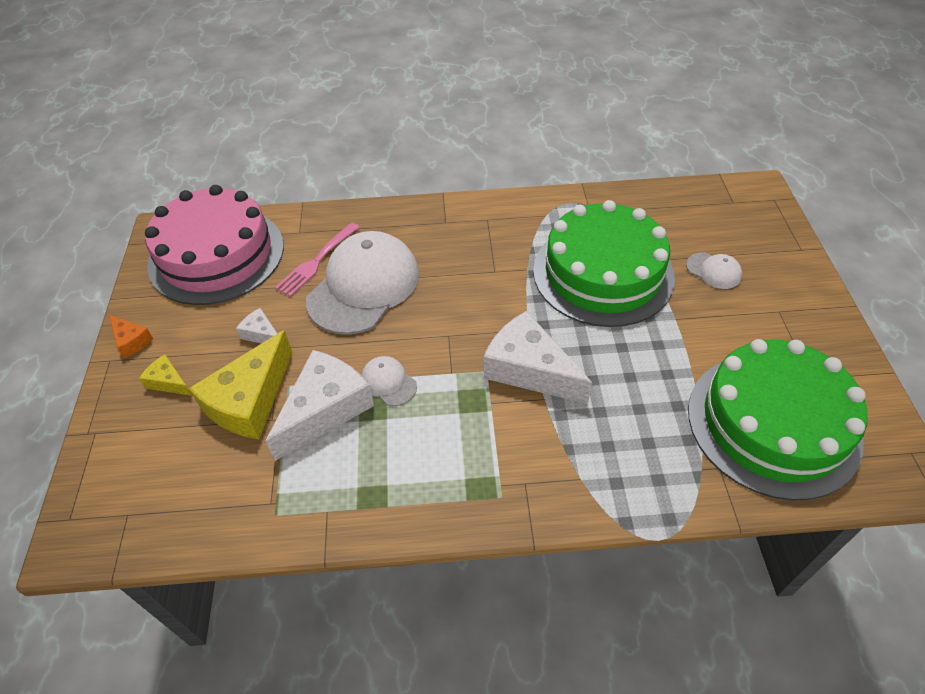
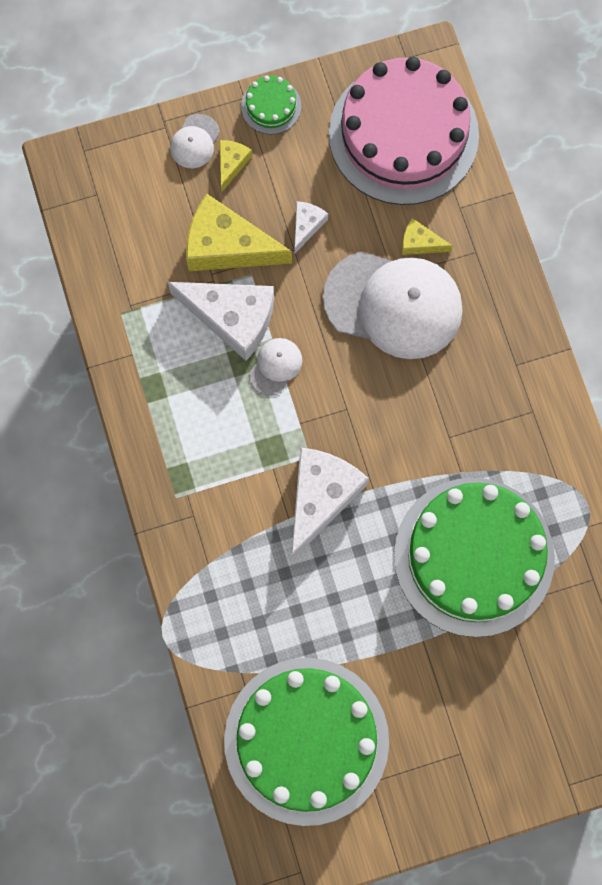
camera: 75 degrees right, 25 degrees up
(131, 340) = (271, 106): orange cheese -> green cake
(317, 261) = (420, 243): pink fork -> yellow cheese
(713, 271) = (507, 681): white cap -> white cap (195, 141)

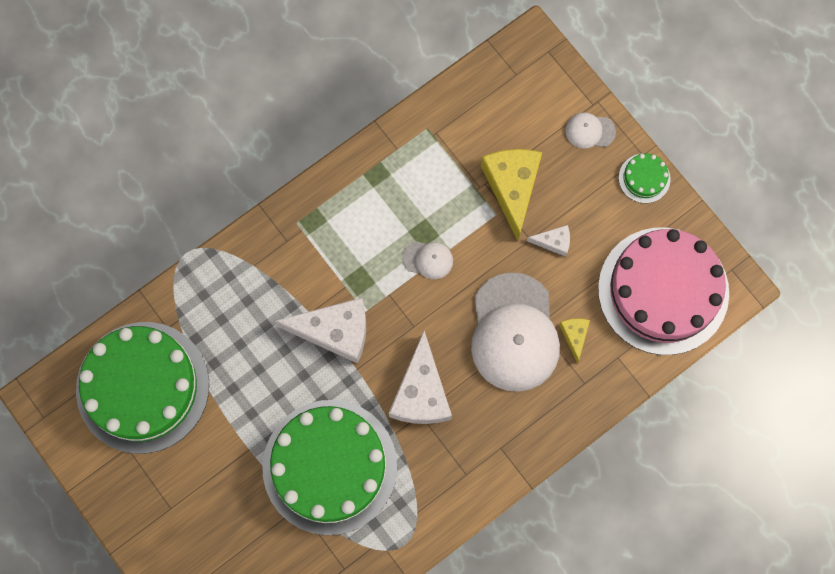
camera: 70 degrees right, 0 degrees up
(231, 164) = (582, 166): yellow cheese -> none
(232, 318) = (455, 212): white cheese -> white cheese (421, 392)

